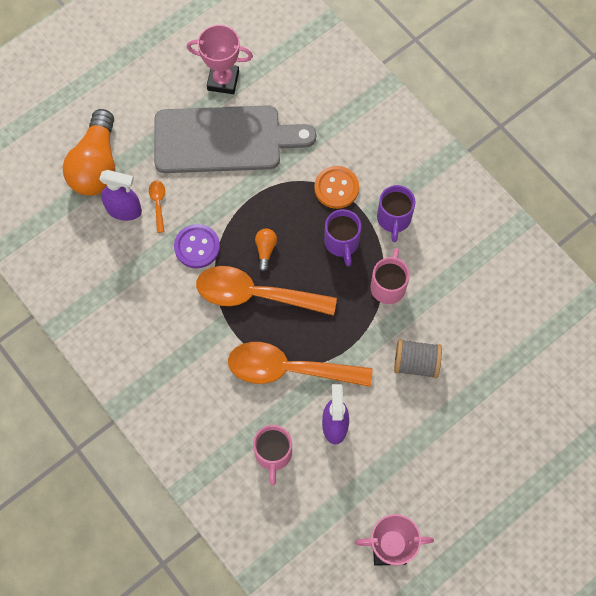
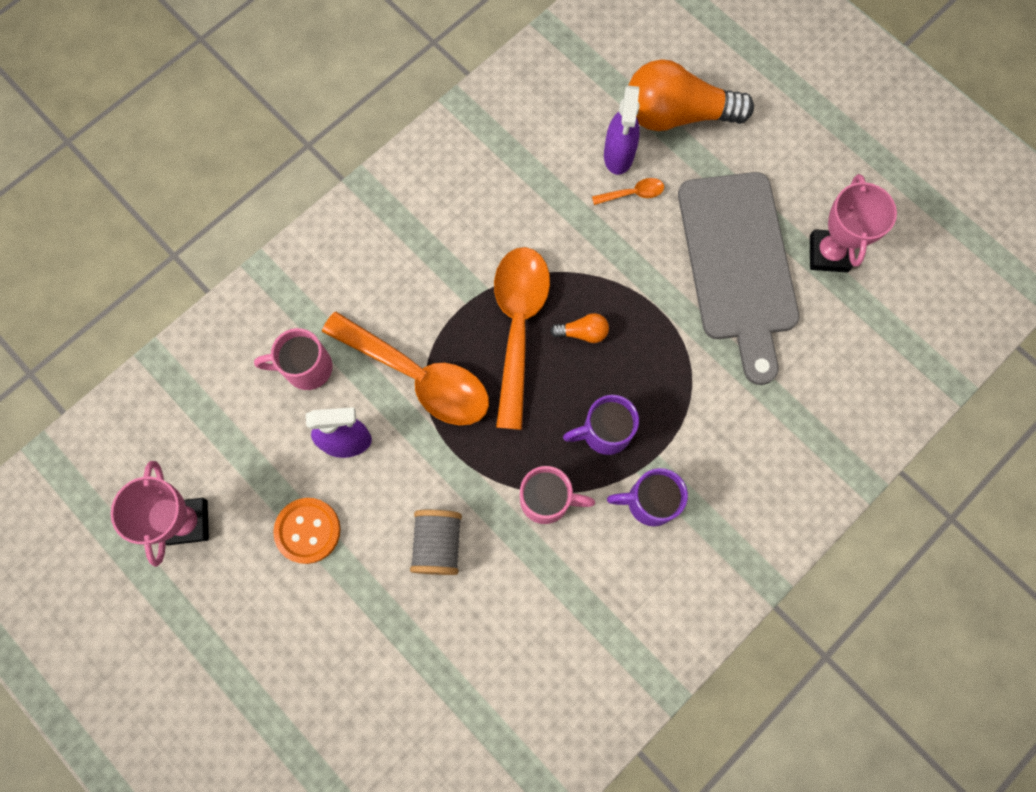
camera: 85 degrees right, 5 degrees up
(197, 247) = (577, 247): purple button -> none
(288, 369) = (419, 377): orange spoon -> orange spoon turned 120 degrees clockwise
(336, 188) = (686, 418): orange button -> orange button (308, 531)

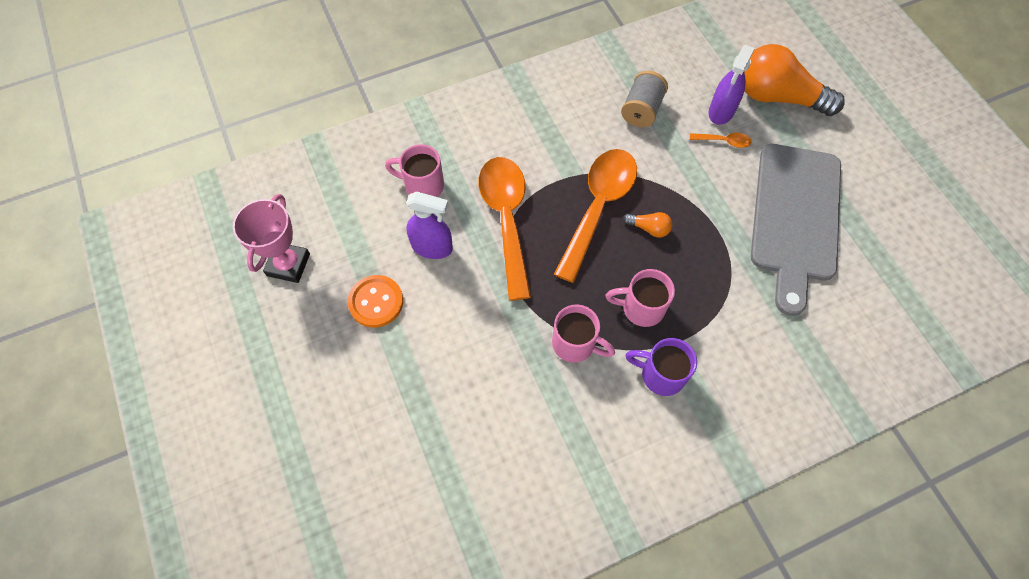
camera: 20 degrees right, 10 degrees down
(419, 377) = (506, 219): orange spoon -> orange spoon turned 150 degrees counterclockwise
(438, 544) = (474, 347): grey spool -> grey spool (641, 110)
(604, 432) = (641, 308): purple mug -> pink mug
(828, 253) = (876, 233): pink trophy -> none

